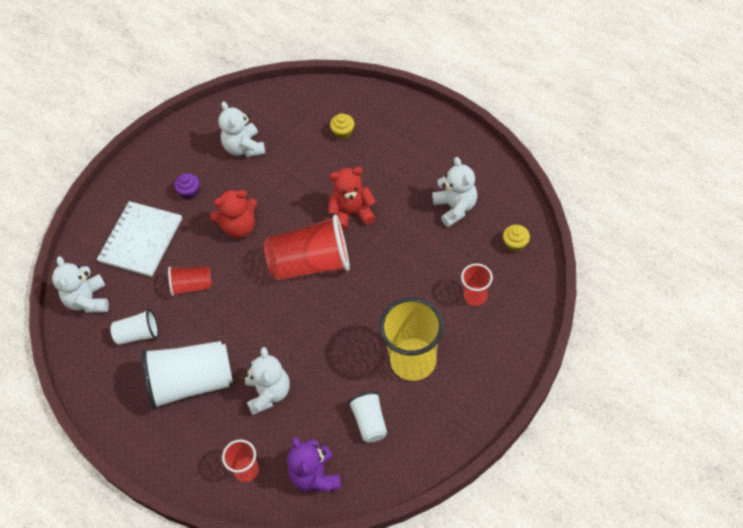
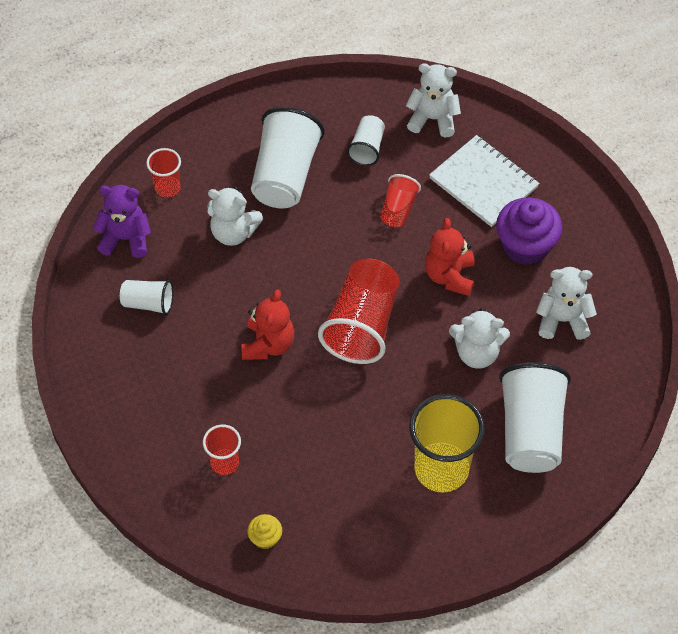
camera: 110 degrees right, 0 degrees up
(189, 192) = (525, 246): purple cupcake -> purple cupcake, size x2.09
(343, 132) = (530, 431): yellow cupcake -> white cup
(352, 213) = (405, 391): red teddy bear -> red teddy bear (268, 344)
(413, 361) = (188, 369): yellow cup -> yellow cup (441, 469)
(455, 207) = (351, 500): white teddy bear -> white teddy bear (477, 353)

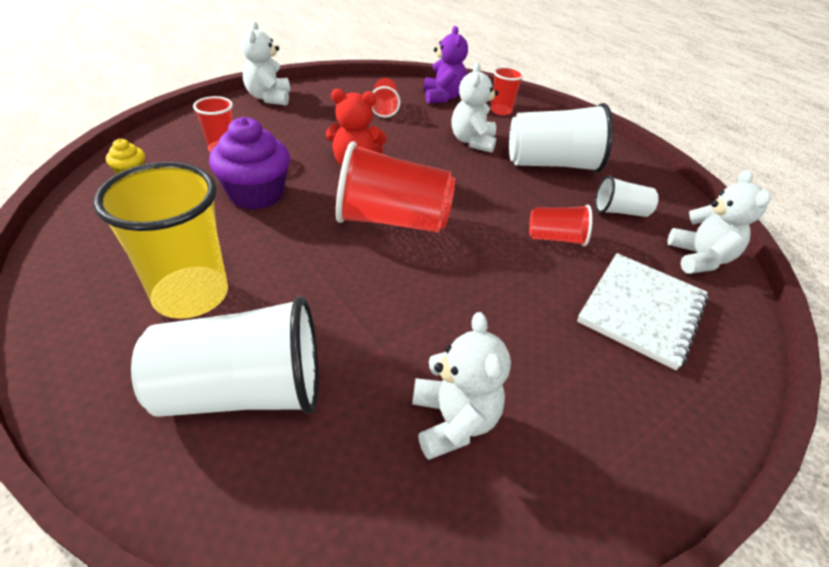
camera: 75 degrees right, 15 degrees down
(148, 303) = (384, 108): white cup -> red cup
(449, 276) = (483, 286): red teddy bear -> none
(477, 353) = (372, 319): white teddy bear -> white teddy bear (269, 98)
(525, 246) = (566, 363): purple cupcake -> purple cupcake (256, 194)

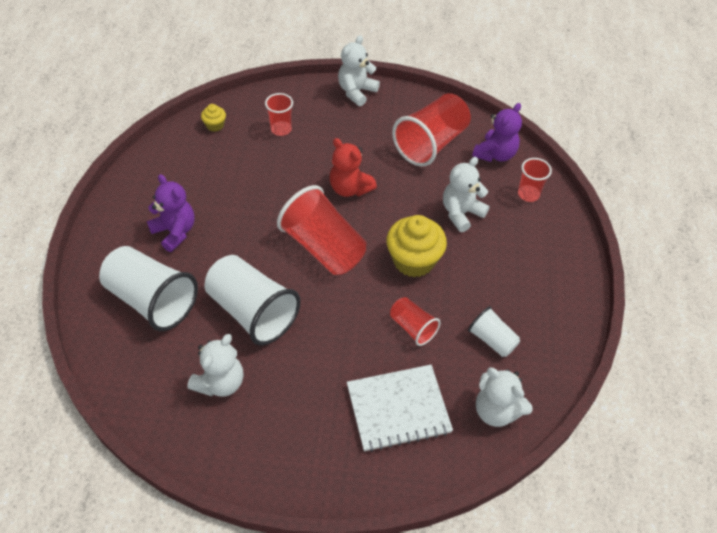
camera: 45 degrees right, 10 degrees up
(191, 295) = (175, 232): yellow cup -> purple teddy bear
(256, 194) = (266, 180): purple cupcake -> none
(384, 108) = (431, 144): red cup -> red cup, size x1.91
(484, 189) = (413, 260): none -> yellow cupcake
(551, 164) = (497, 269): white cup -> white cup (252, 312)
(699, 258) = (496, 410): white teddy bear -> white teddy bear turned 90 degrees clockwise

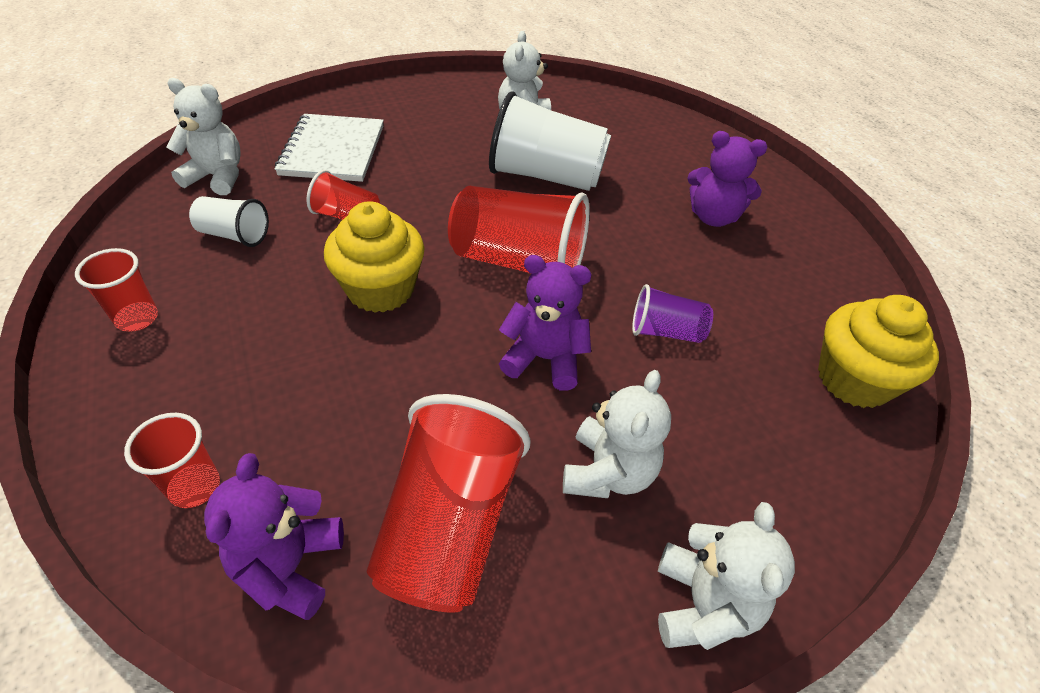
camera: 150 degrees right, 5 degrees down
(152, 300) = (656, 155): white cup -> none
(215, 125) = (853, 379): yellow cupcake -> yellow cupcake, size x2.09
(278, 178) = (666, 331): none -> purple cup
(281, 129) = (749, 421): red cup -> red cup (137, 318)
(350, 188) = (544, 359): red teddy bear -> purple teddy bear
(398, 409) = (332, 150): white notebook -> white notebook turned 45 degrees counterclockwise
(461, 213) = (329, 391): white teddy bear -> white teddy bear (608, 472)

